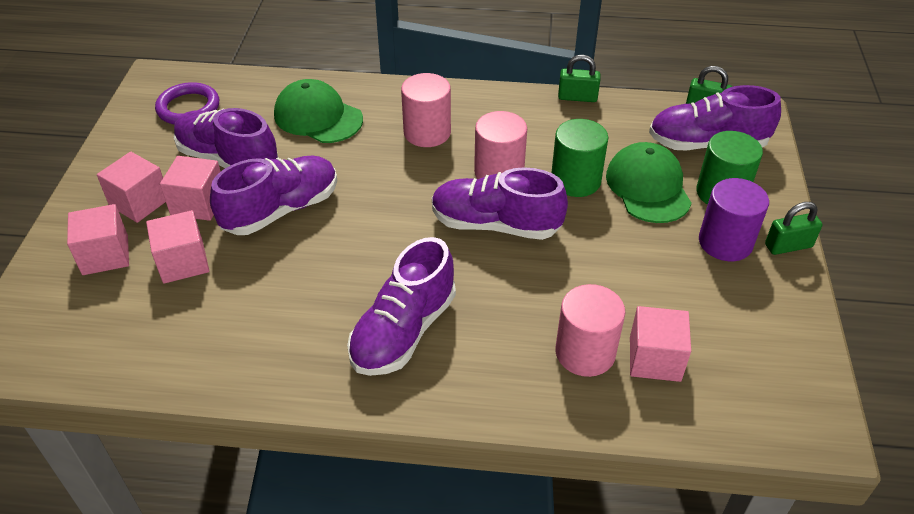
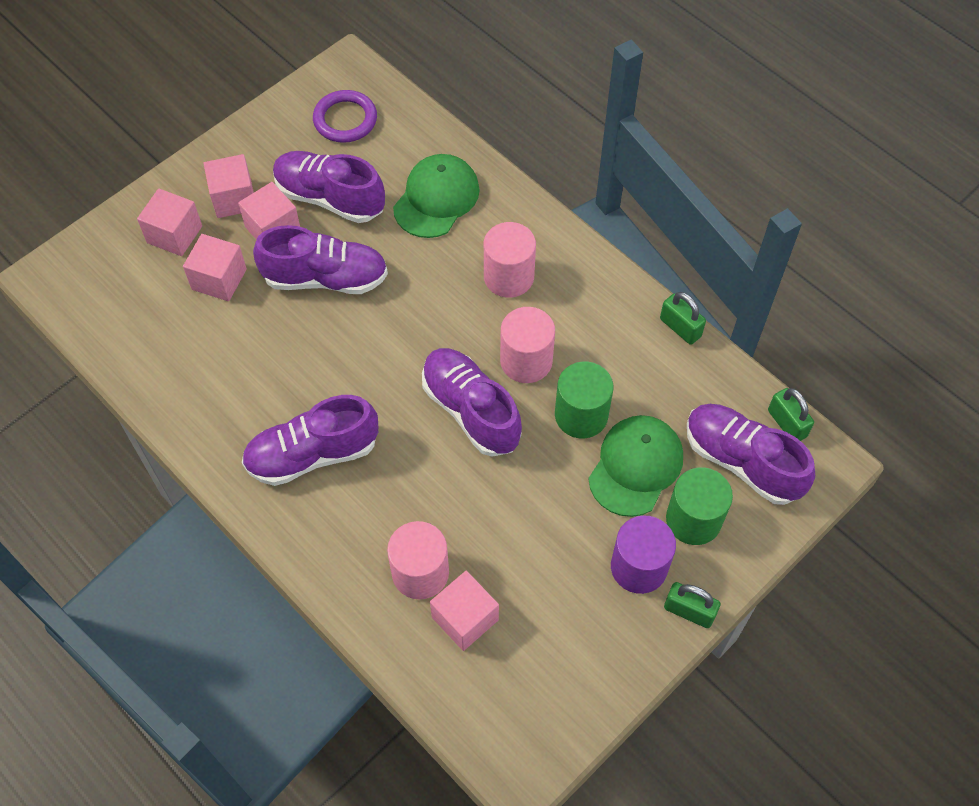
camera: 40 degrees right, 15 degrees up
(228, 159) = (330, 198): purple shoe -> purple shoe turned 45 degrees counterclockwise
(318, 117) = (436, 198): green cap -> green cap turned 45 degrees clockwise

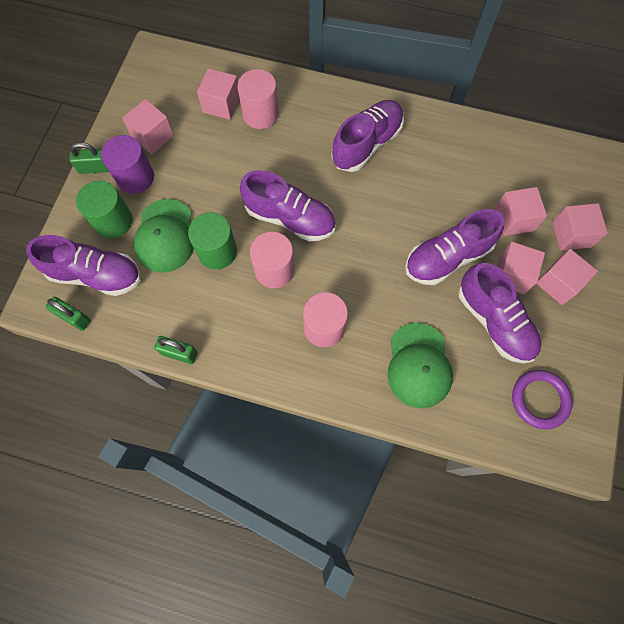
camera: 150 degrees right, 10 degrees up
(330, 198) = (494, 321): purple shoe -> purple shoe turned 60 degrees clockwise
(587, 618) = (153, 136): none -> pink cube

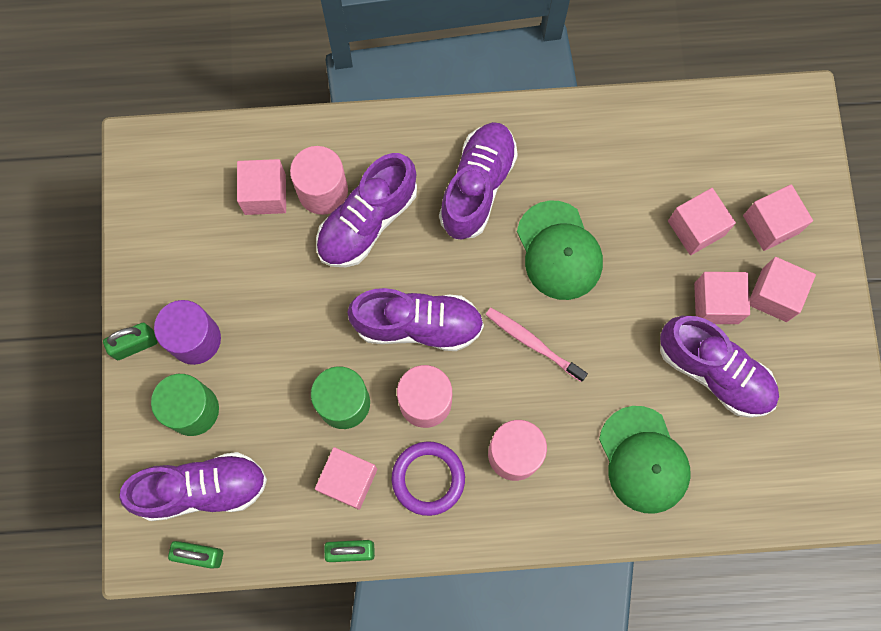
camera: 20 degrees left, 5 degrees up
(153, 136) = (192, 272): pink cube -> pink cube (348, 480)
(165, 236) = (268, 406): green cap -> green cap (559, 251)
(367, 257) = (533, 343): none -> pink toothbrush
(447, 257) = (631, 308): purple shoe -> purple shoe (367, 221)
(539, 399) = (796, 450): purple ring -> purple ring (428, 478)

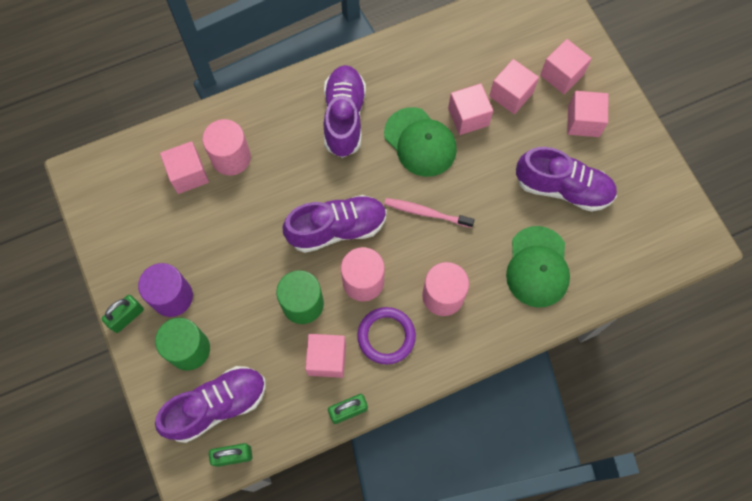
camera: 20 degrees left, 5 degrees down
(367, 221) = (272, 168): purple shoe -> none
(643, 460) = (537, 267): green cap -> green cap turned 45 degrees clockwise
(716, 303) = (545, 141): pink cube -> pink cube (468, 117)

